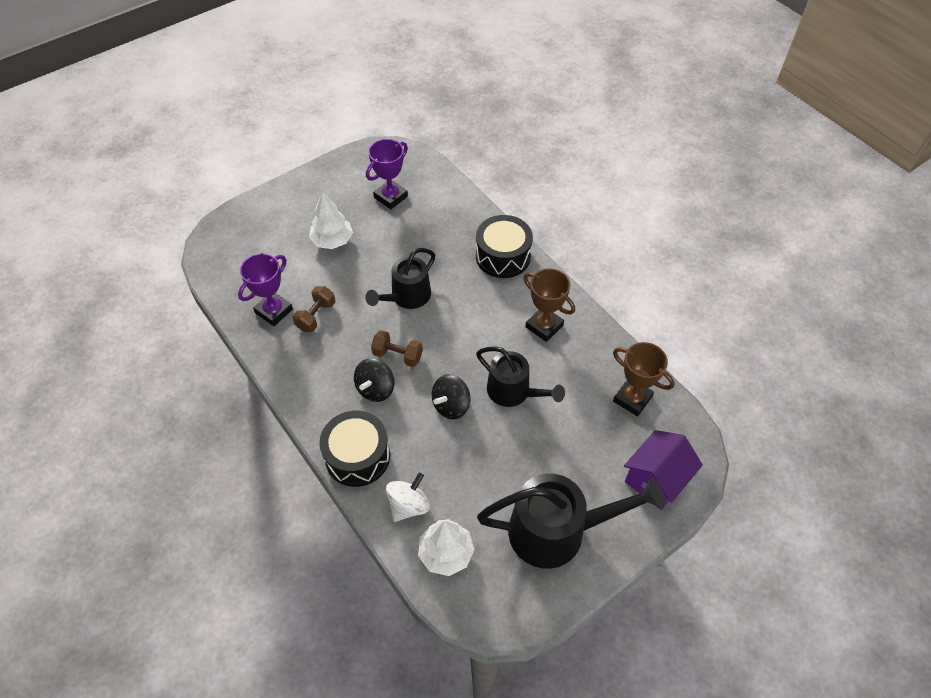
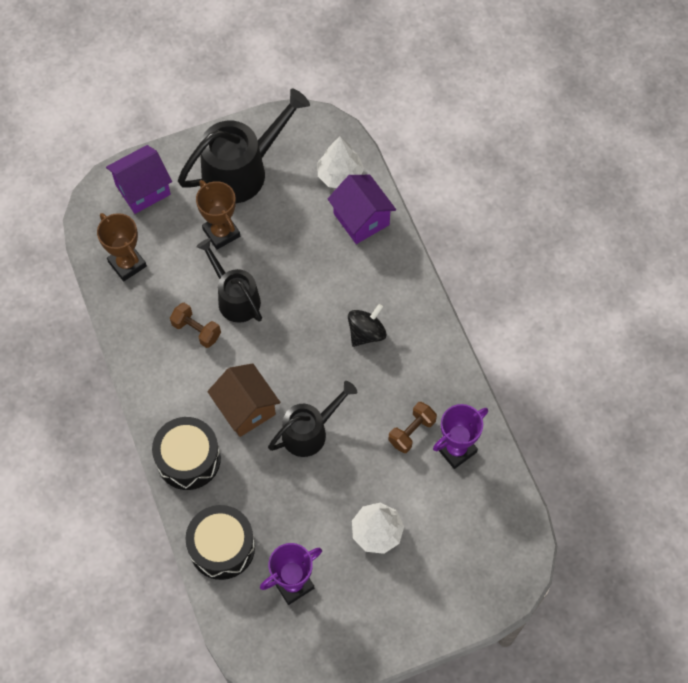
camera: 165 degrees left, 10 degrees up
(357, 456) = (396, 271): black drum -> black drum (222, 547)
(397, 355) = (336, 364): brown dumbbell -> brown dumbbell (196, 330)
(408, 505) = (361, 219): white spinning top -> purple house
(451, 405) = (298, 298): black spinning top -> none
(469, 302) = (245, 408): none -> brown house
(544, 326) = (178, 360): brown trophy -> brown trophy (221, 233)
(558, 531) = (243, 170): black watering can -> black watering can turned 135 degrees clockwise

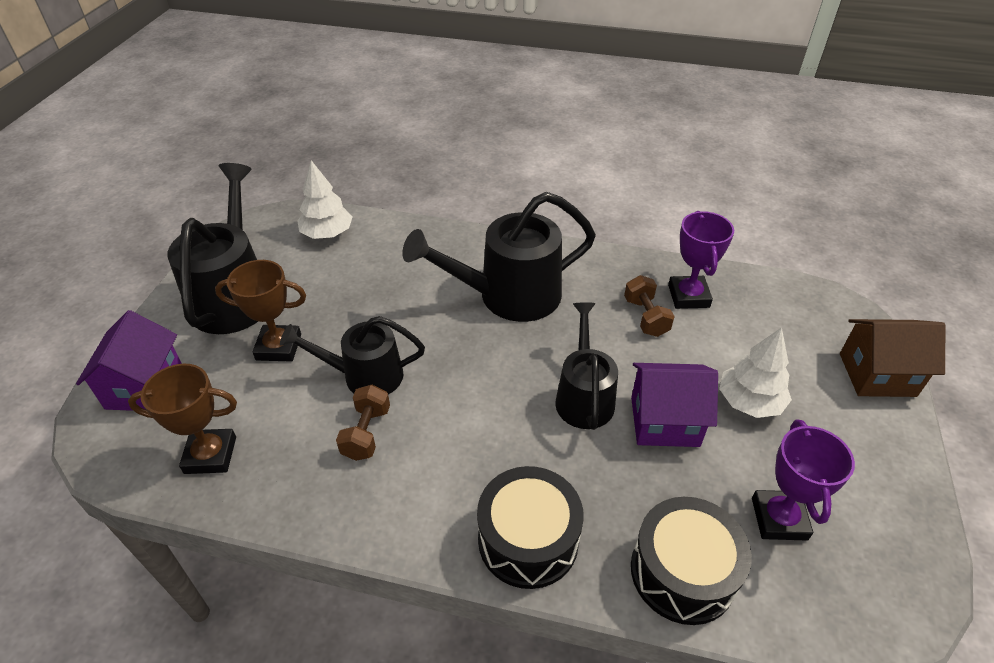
camera: 55 degrees left, 20 degrees down
(196, 330) = (366, 433): brown dumbbell -> brown dumbbell turned 60 degrees counterclockwise
(245, 408) = (508, 440): brown house -> brown house (877, 374)
(361, 219) = (387, 242): purple house -> purple house (664, 421)
(366, 333) = (508, 296): black spinning top -> black watering can

